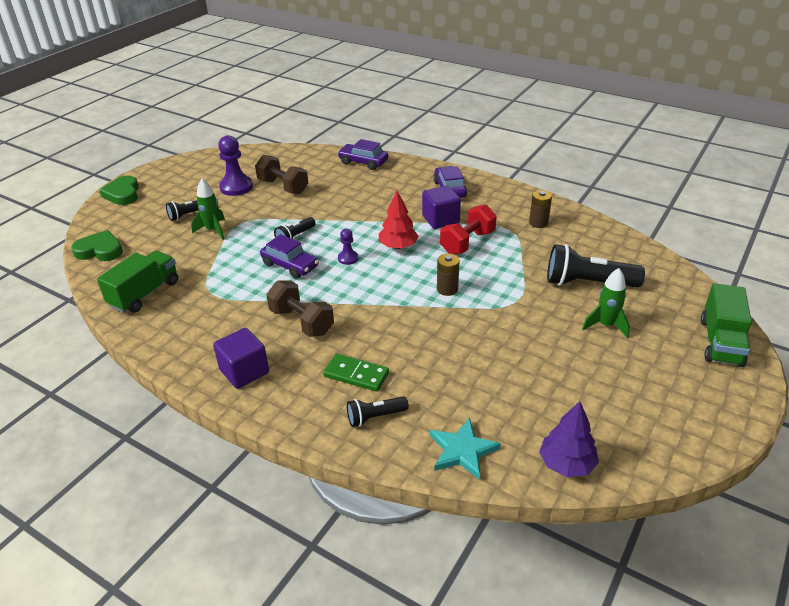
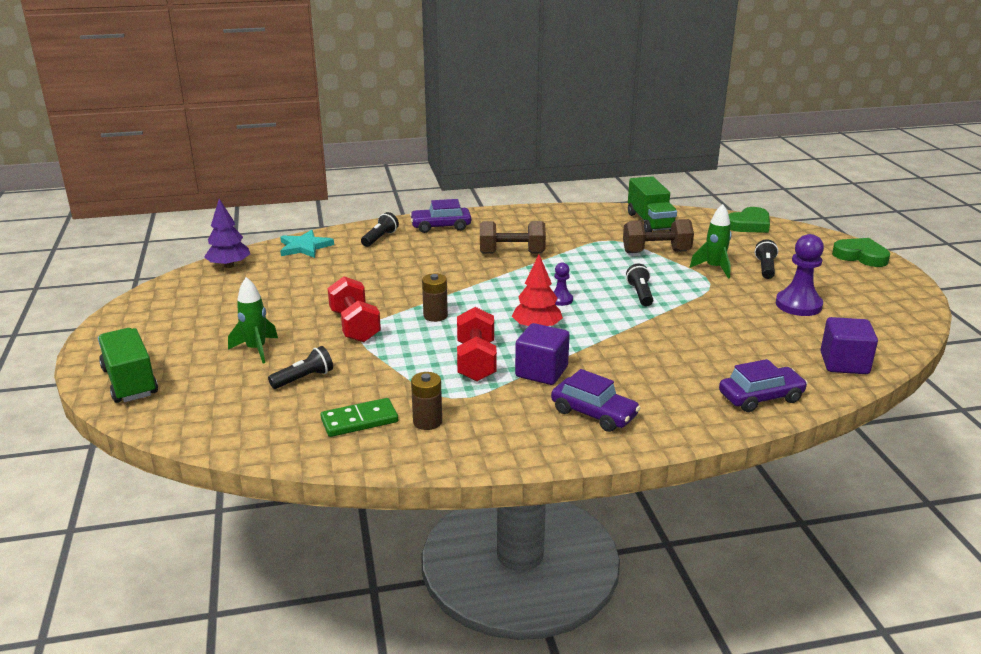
camera: 135 degrees right, 10 degrees down
(244, 371) = (497, 222): purple cube -> purple cube (844, 363)
(283, 186) = (762, 326): brown dumbbell -> brown dumbbell (656, 252)
(290, 265) = (595, 275): purple car -> purple car (441, 226)
(356, 374) = (423, 247): green domino -> green domino (359, 420)
(514, 310) = (355, 326): none -> red dumbbell
(588, 283) = (304, 378): black flashlight -> black flashlight, size x0.54

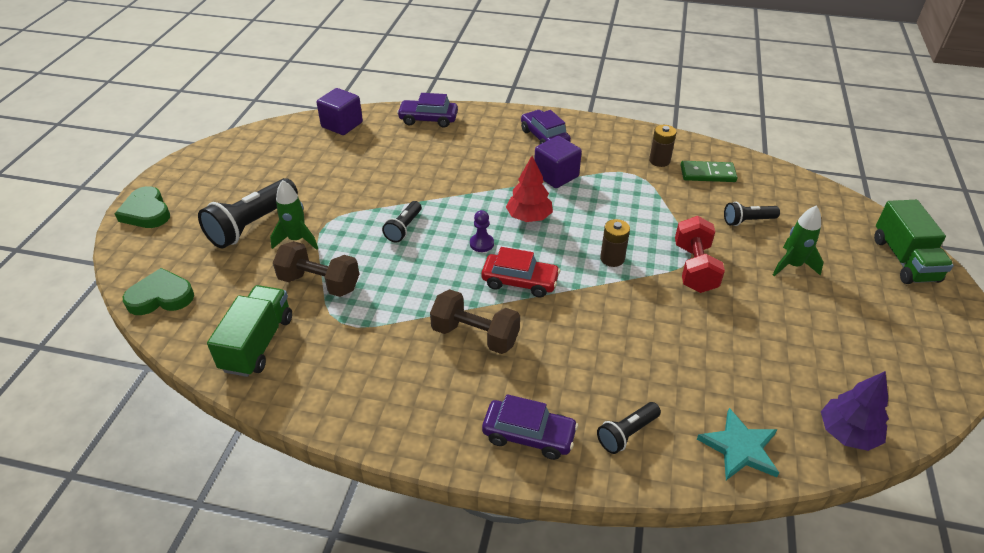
camera: 155 degrees left, 15 degrees up
(476, 362) = (601, 198): red dumbbell -> none
(505, 285) = (520, 281): none -> red car
(765, 268) = (252, 225): black flashlight -> black flashlight, size x1.85
(798, 305) = (293, 177): purple pawn -> none

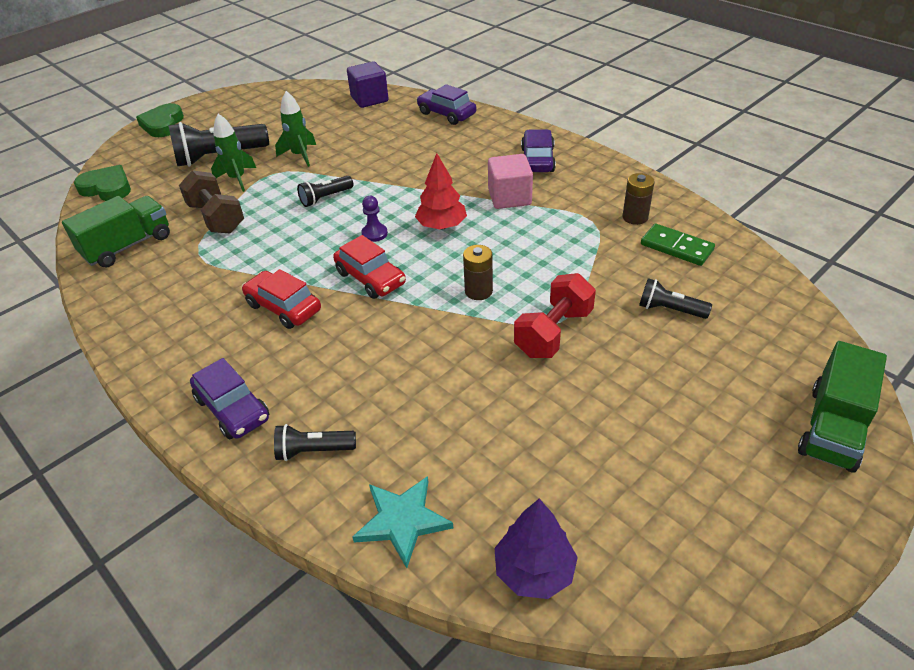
camera: 35 degrees right, 0 degrees up
(475, 335) = (283, 307): brown dumbbell -> red car
(556, 175) = (509, 197): purple cube -> pink cube
(792, 265) = (671, 374): green rocket -> green rocket (300, 155)

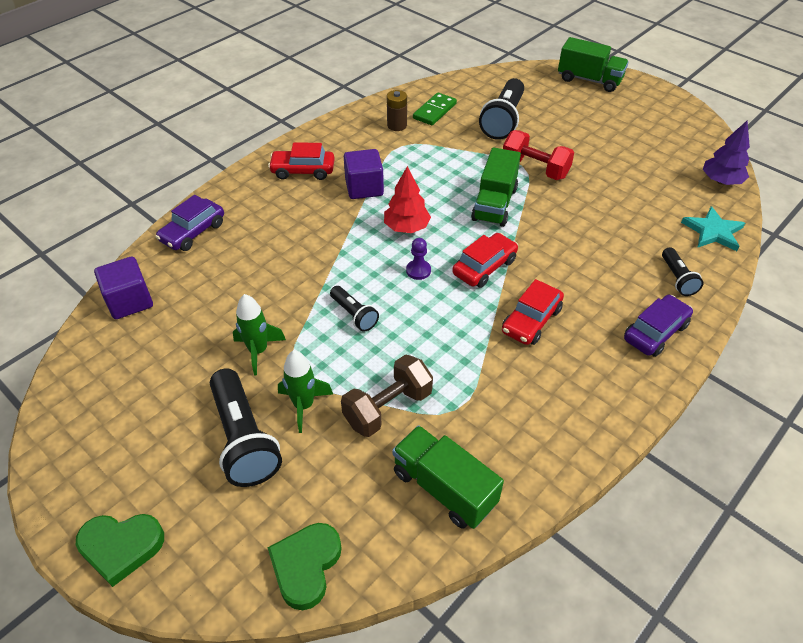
camera: 95 degrees left, 5 degrees up
(478, 291) = (494, 204): brown battery -> green truck
(509, 197) = (364, 188): pink cube -> purple cube
(537, 160) = (303, 171): purple car -> red car
(669, 310) = (503, 120): black flashlight -> black flashlight, size x1.85

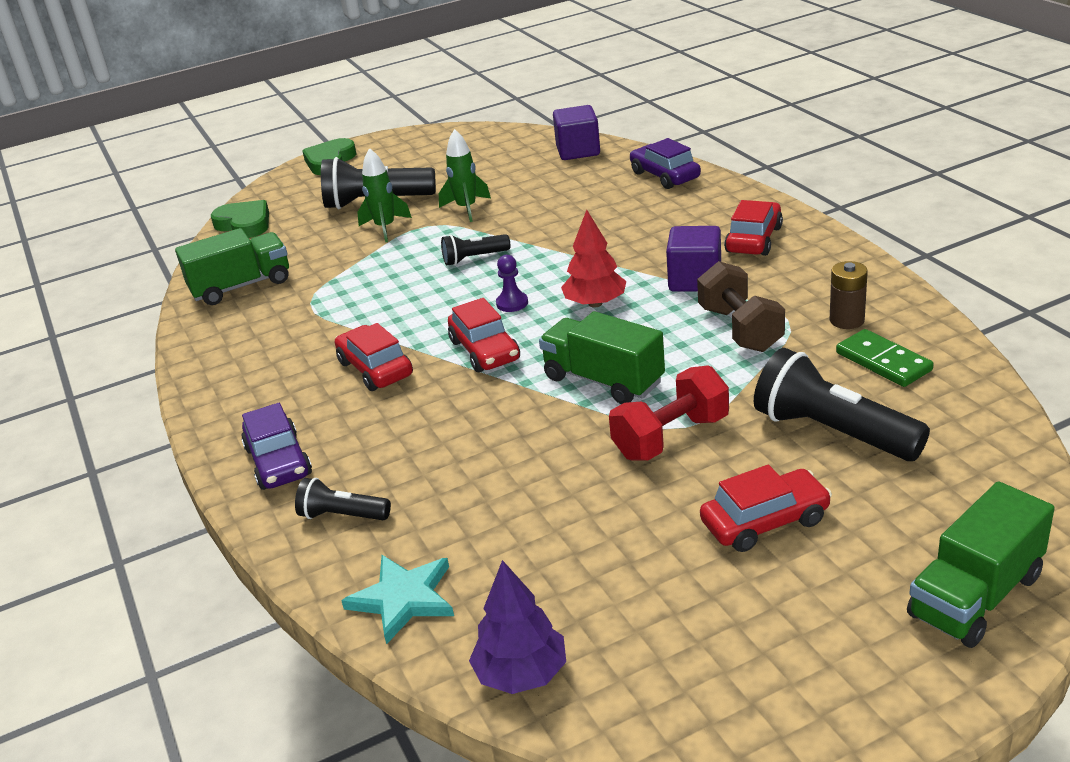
camera: 115 degrees right, 15 degrees down
(388, 408) = (345, 267): brown dumbbell -> brown dumbbell (740, 329)
(580, 131) = (765, 521): none -> red car

